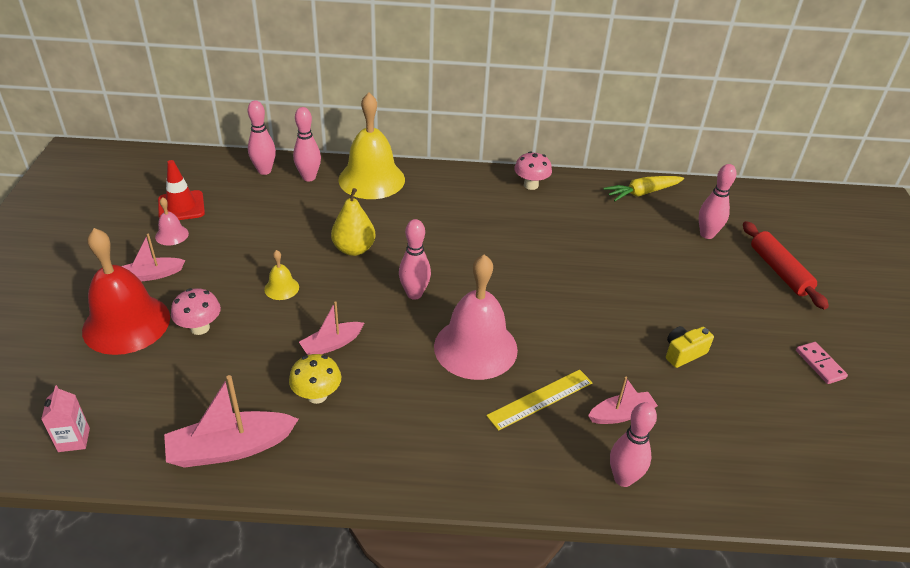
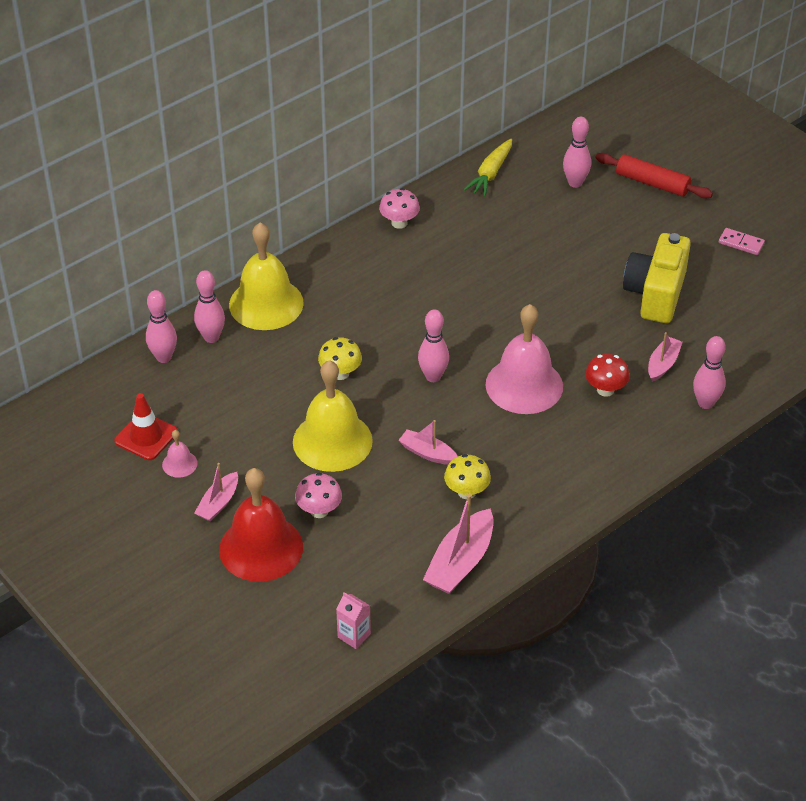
camera: 40 degrees left, 5 degrees up
(281, 288) = (332, 441): yellow bell -> yellow bell, size x2.29
(332, 344) = (427, 453): pink boat -> pink boat turned 105 degrees clockwise
(354, 249) = (340, 373): yellow pear -> yellow mushroom
(540, 399) = (605, 390): yellow ruler -> red mushroom
(683, 353) = (655, 294): yellow camera -> yellow camera, size x2.07

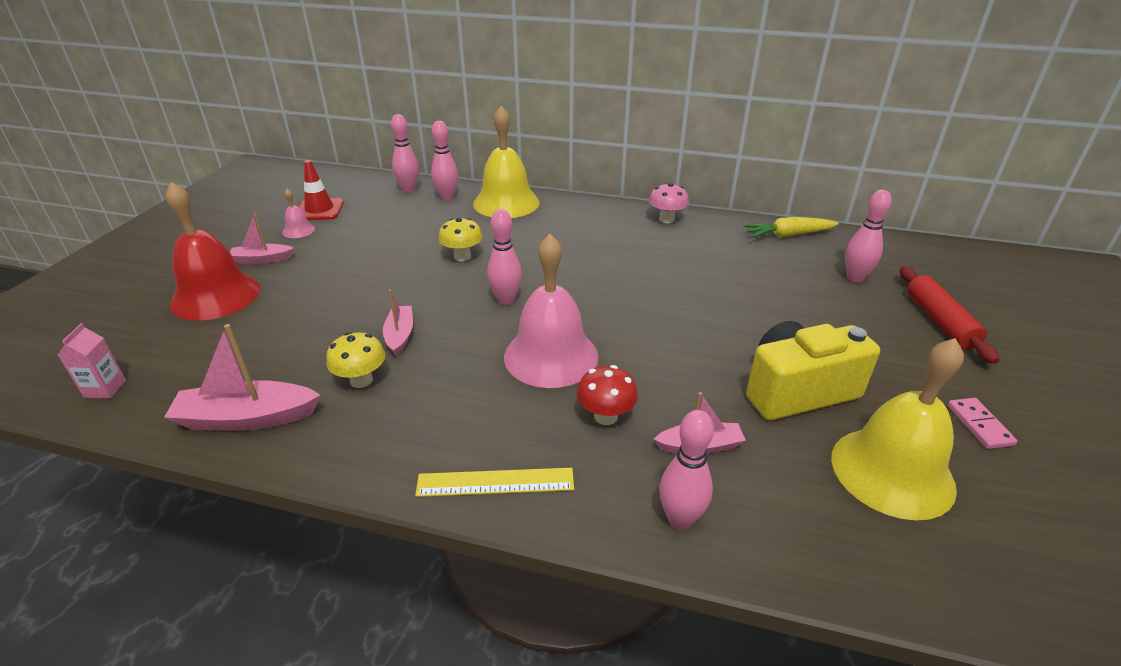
camera: 55 degrees right, 10 degrees down
(319, 511) = (280, 306): pink mushroom -> none
(332, 441) = (376, 281): yellow bell -> yellow bell (892, 471)
(620, 464) = (495, 482): none -> yellow ruler

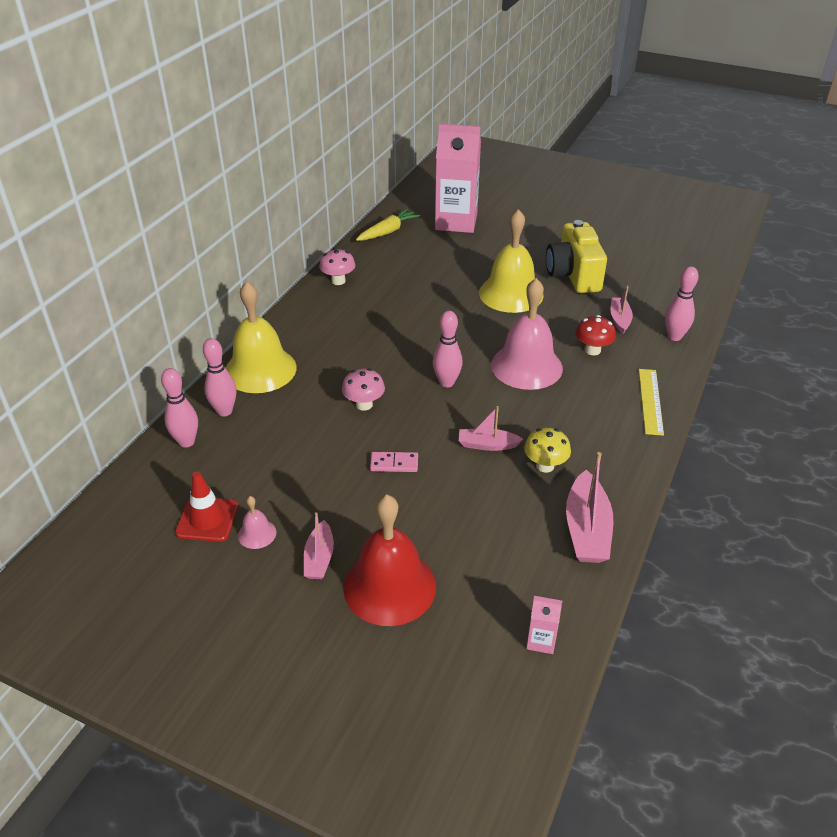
camera: 80 degrees left, 5 degrees up
(462, 256) = (364, 404): yellow mushroom -> pink mushroom
(788, 235) = (388, 231): yellow carrot -> yellow carrot turned 135 degrees counterclockwise
(855, 278) = (456, 222): pink bowling pin -> pink carton
(892, 471) = (638, 264): yellow bell -> yellow bell (511, 293)
(940, 321) = (512, 209): red rolling pin -> none
(979, 425) = (605, 228): pink domino -> pink domino (394, 463)

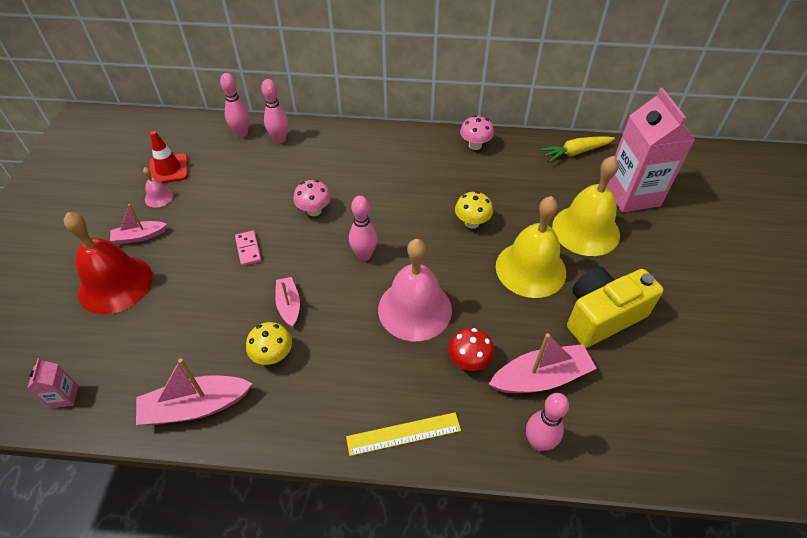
camera: 70 degrees right, 10 degrees up
(260, 369) = (334, 141): yellow bell -> yellow bell (585, 230)
(388, 231) = (575, 152): yellow carrot -> yellow carrot turned 135 degrees clockwise
(441, 309) = (472, 223): none -> yellow mushroom
(619, 319) = (541, 377): pink boat -> pink boat, size x1.66

